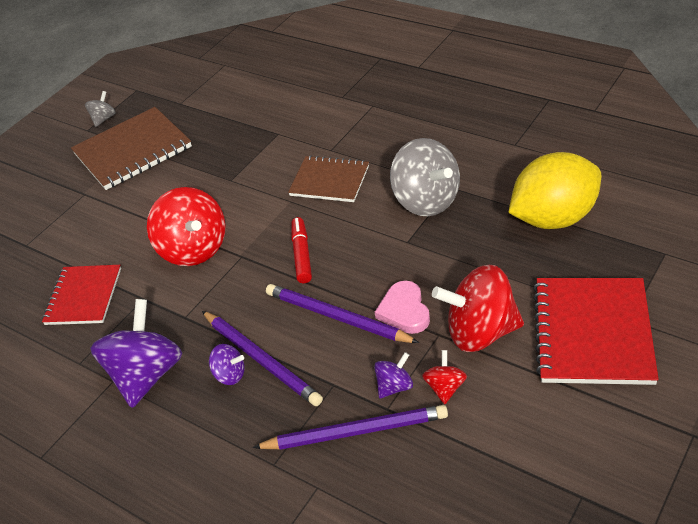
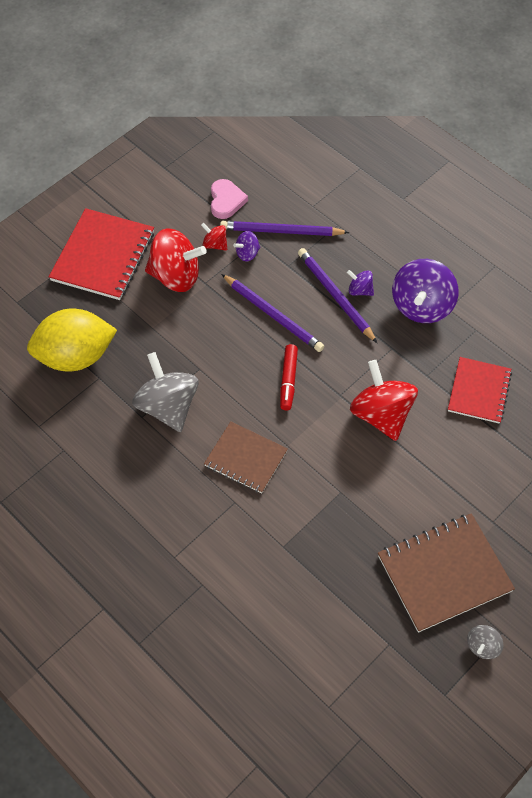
camera: 175 degrees left, 15 degrees up
(404, 311) = (222, 307): pink heart -> pink heart (226, 201)
(445, 387) = (215, 244): red spinning top -> red spinning top turned 105 degrees clockwise

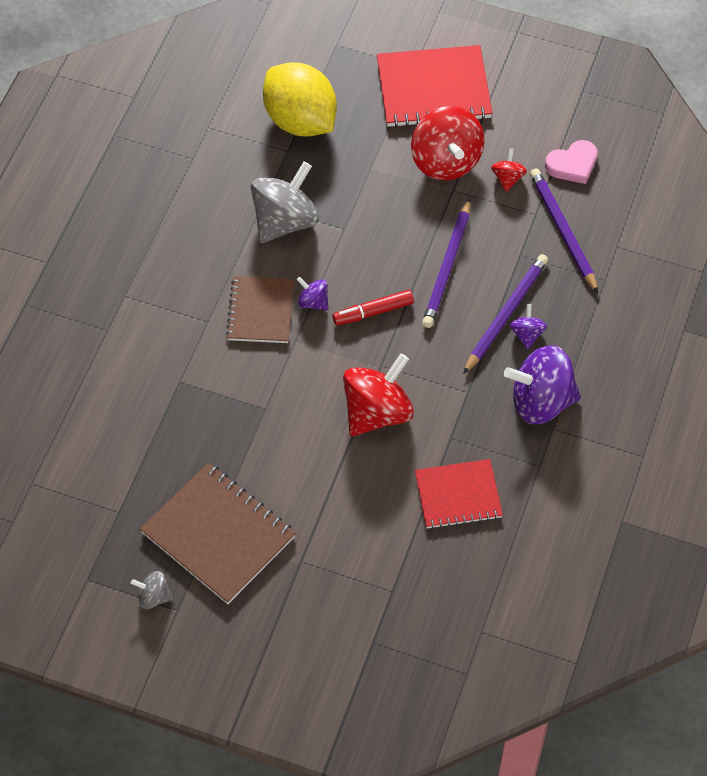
camera: 65 degrees right, 0 degrees up
(247, 253) = (513, 212): purple spinning top -> purple spinning top (313, 302)

